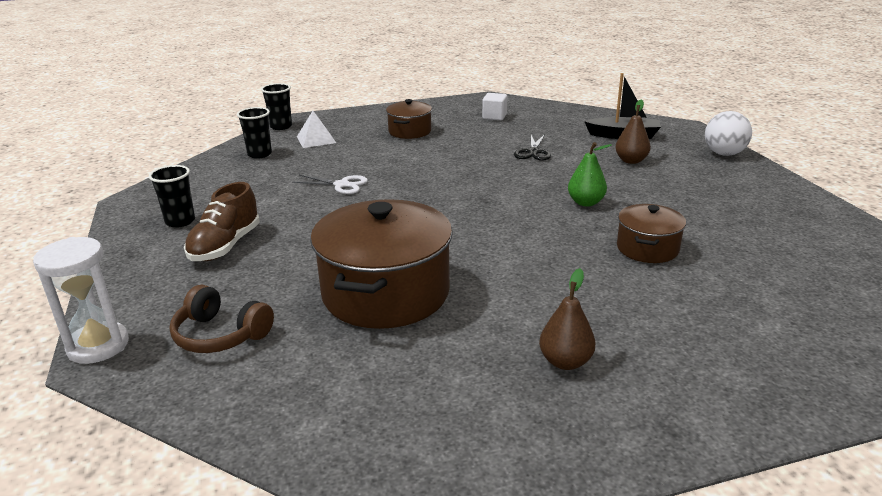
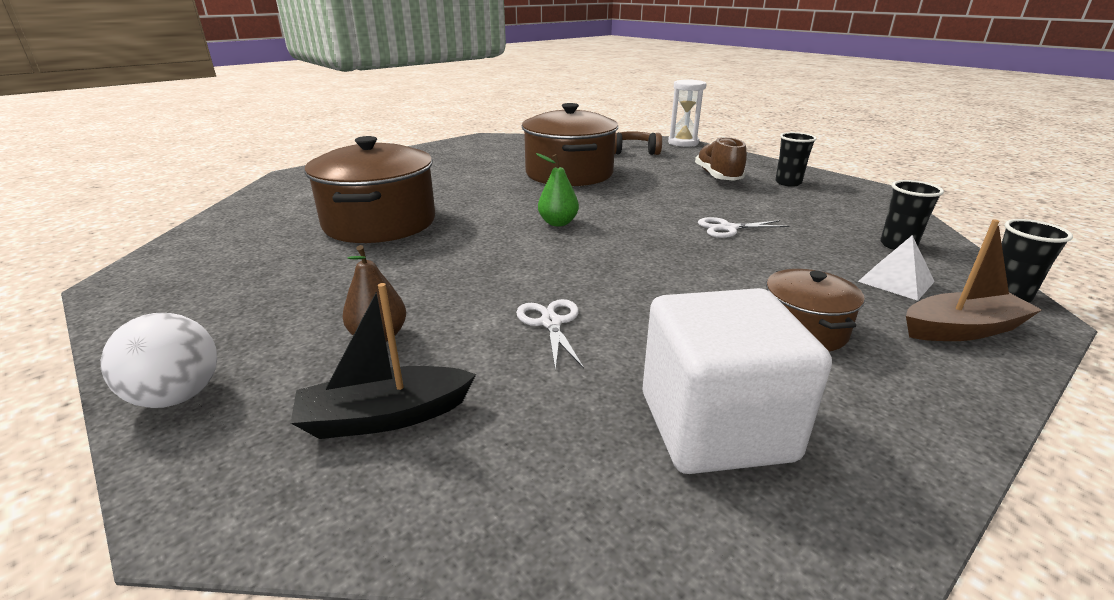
camera: 155 degrees right, 0 degrees up
(339, 121) = (961, 329): none -> brown boat
(494, 116) = (715, 426): white cube -> white cube, size x2.26
(533, 152) = (551, 323): black scissors -> white scissors
(565, 362) = (440, 167): brown pear -> none
(585, 202) = (444, 254): green pear -> green pear (558, 223)
(647, 248) = (380, 223): brown pot -> brown pot, size x1.91

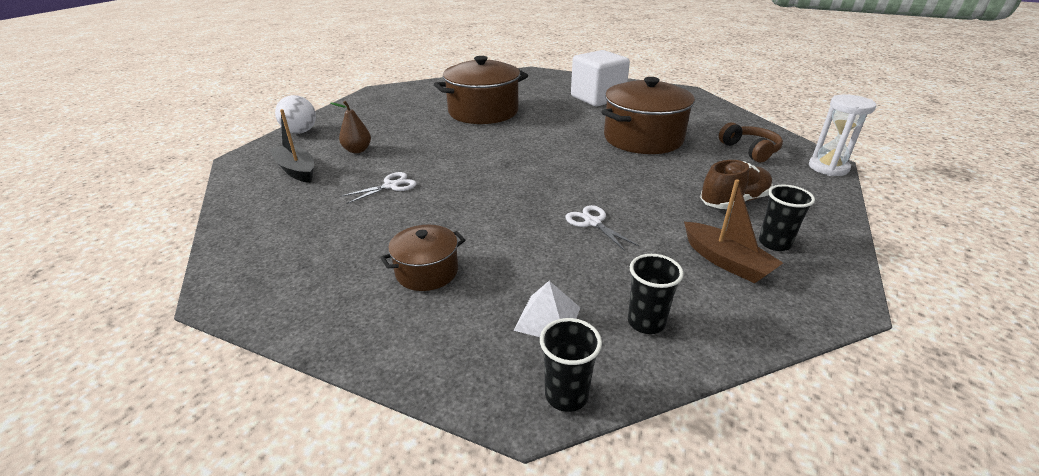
camera: 65 degrees right, 5 degrees up
(558, 223) = (534, 157): green pear -> none
(715, 426) = (306, 249): white cube -> white cube (597, 98)
(961, 329) = (469, 353): brown boat -> brown boat (726, 261)

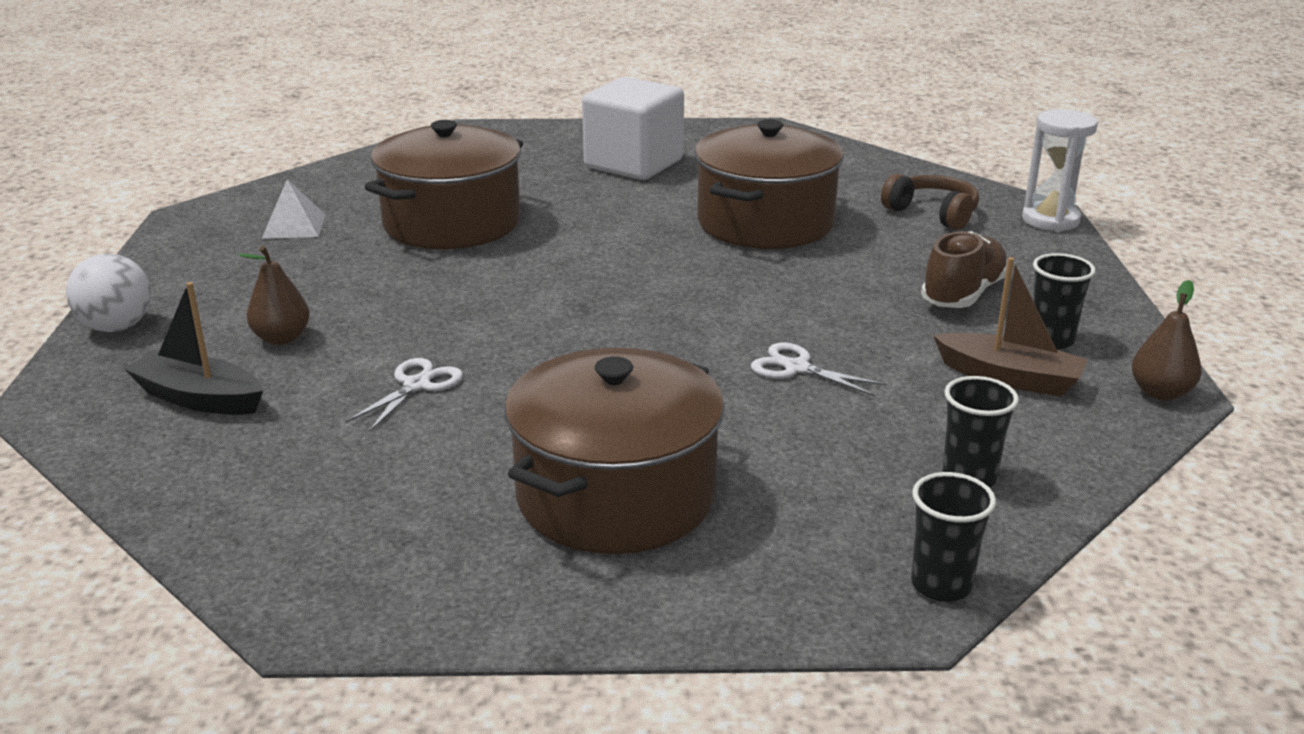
camera: 25 degrees left, 5 degrees down
(427, 271) = (616, 496): brown pot -> brown pot, size x1.91
(547, 318) = (843, 508): white pyramid -> white pyramid (294, 226)
(834, 300) = (1160, 393): none -> brown pear

